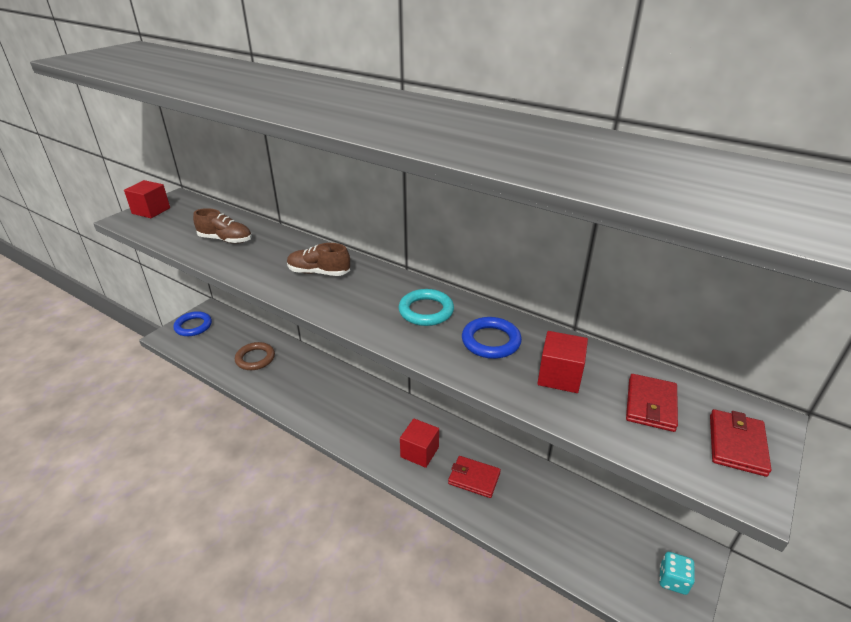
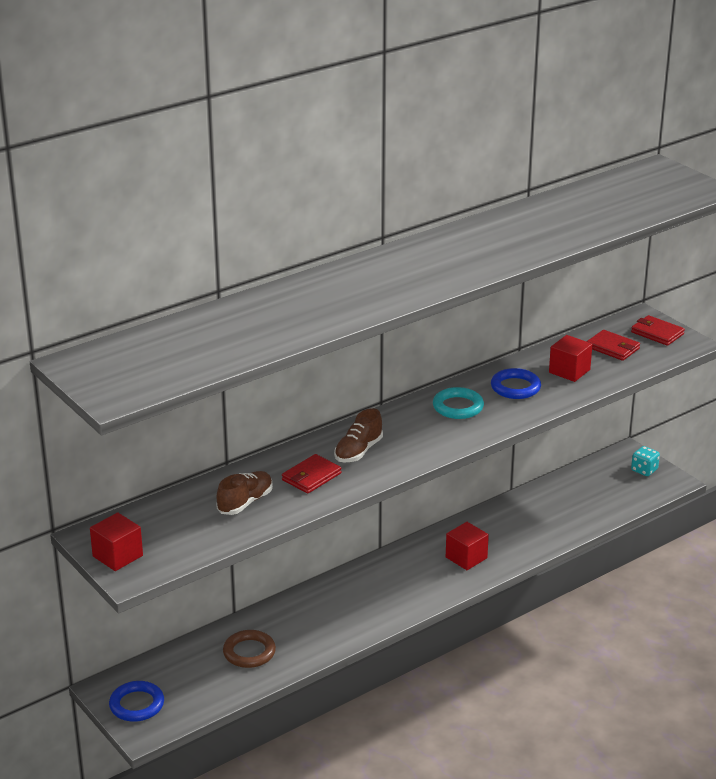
camera: 70 degrees left, 5 degrees down
(474, 478) = (512, 534): red wallet -> red wallet (311, 477)

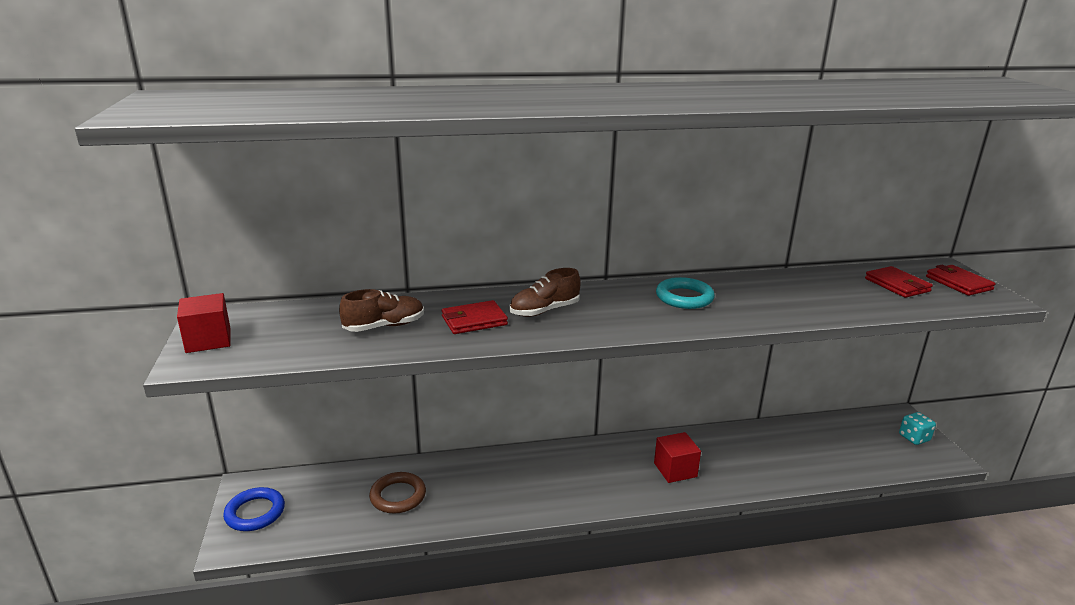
camera: 25 degrees right, 5 degrees down
(515, 387) = (761, 295): blue ring -> none
(569, 371) = (834, 294): red cube -> none

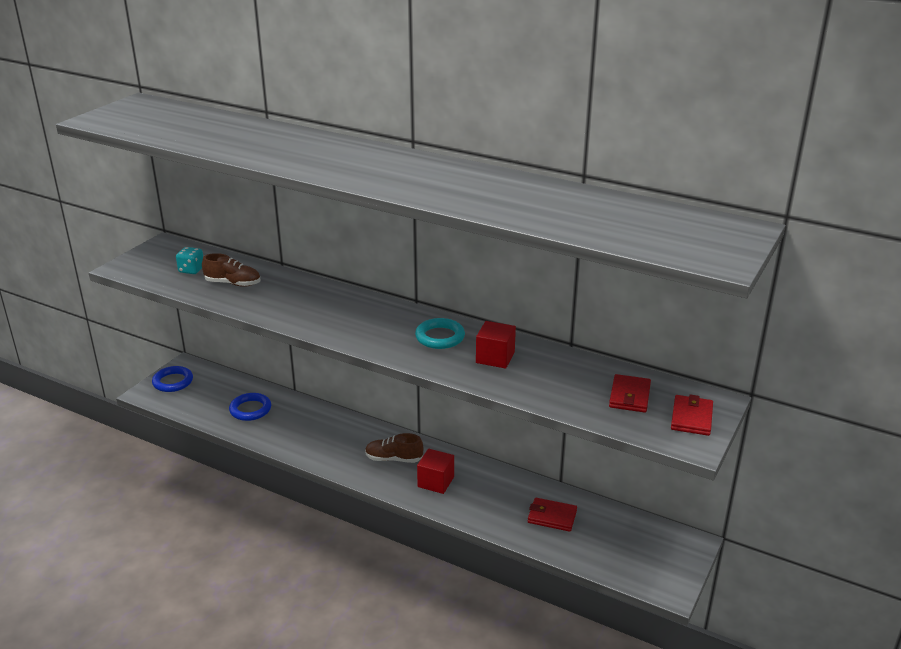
camera: 40 degrees right, 5 degrees up
(208, 340) = (143, 258): red cube -> red cube (495, 357)
(398, 496) = (250, 409): brown ring -> blue ring
(474, 320) = (283, 299): red wallet -> red wallet (552, 516)
(544, 311) = (334, 309): brown shoe -> brown shoe (393, 459)
(914, 438) = (670, 562): turquoise dice -> turquoise dice (191, 270)

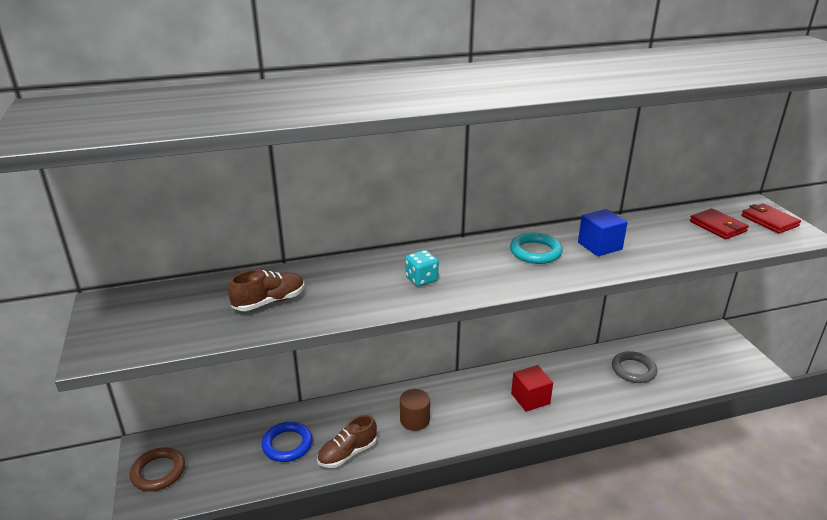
camera: 45 degrees left, 0 degrees up
(173, 382) = (158, 472): blue ring -> brown ring
(191, 270) = (195, 312): turquoise dice -> turquoise dice (421, 279)
(339, 444) = (414, 420): none -> brown cylinder
(393, 459) = (474, 402): brown shoe -> brown shoe (347, 453)
(495, 357) = (599, 246): red cube -> blue cube
(552, 516) = (633, 370): red wallet -> grey ring

